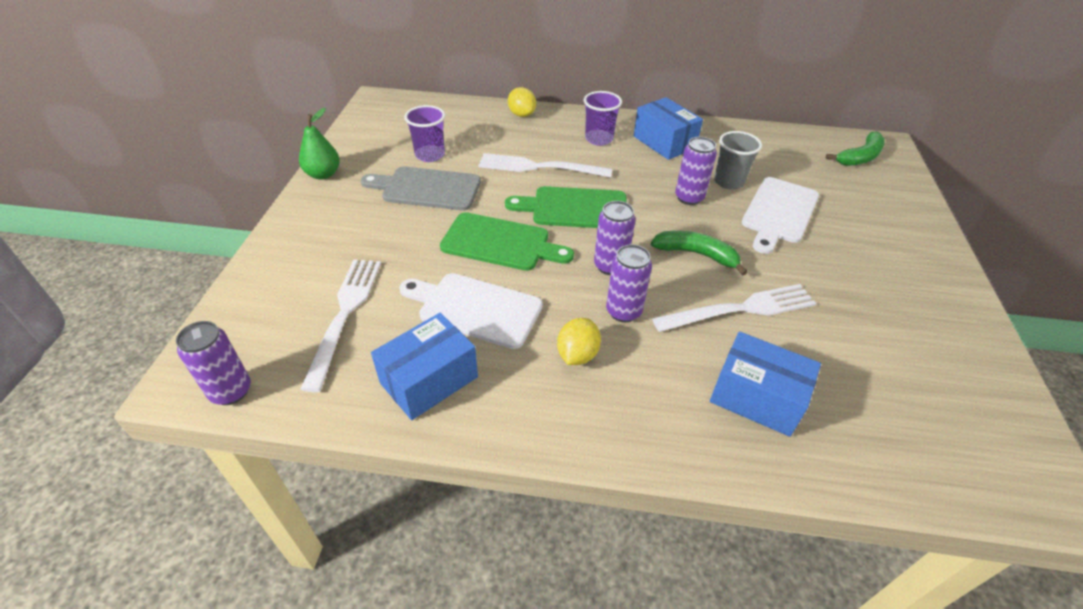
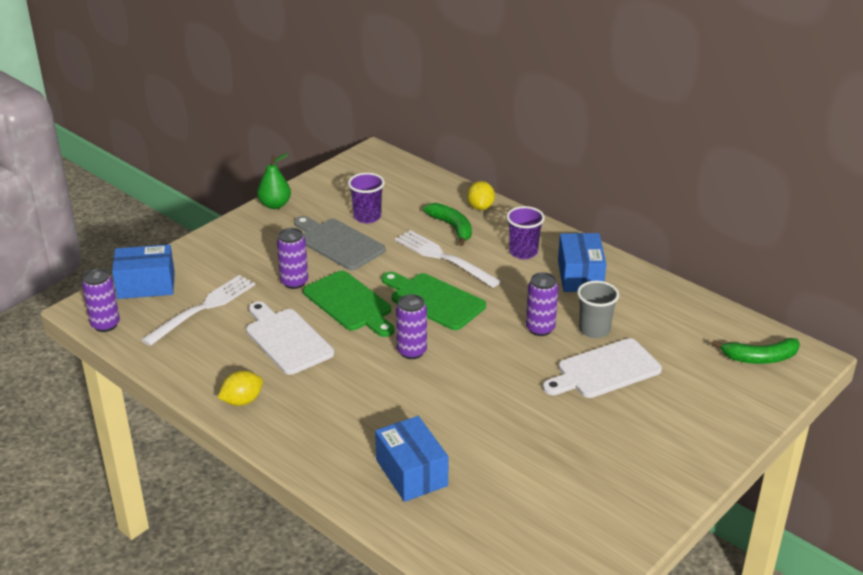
camera: 35 degrees right, 10 degrees down
(429, 380) = (217, 368): blue box -> blue box (146, 285)
(577, 354) = (322, 395): yellow lemon -> yellow lemon (242, 401)
(623, 311) = (385, 384): purple can -> purple can (294, 282)
(696, 254) = (489, 371): green banana -> green banana (452, 227)
(741, 309) = (474, 420): white fork -> none

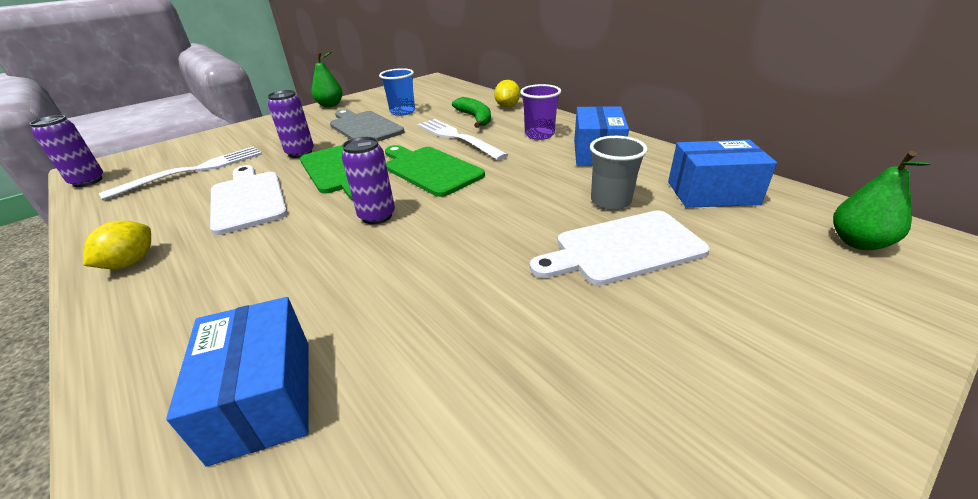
camera: 10 degrees right, 0 degrees up
(146, 285) = (164, 153): blue box -> blue box (712, 193)
(242, 401) = (130, 263): yellow lemon -> yellow lemon turned 45 degrees counterclockwise
(367, 217) = (402, 112): purple cup -> blue cup
(540, 329) = (542, 198): purple can -> none
(760, 358) = (858, 242): green banana -> green pear

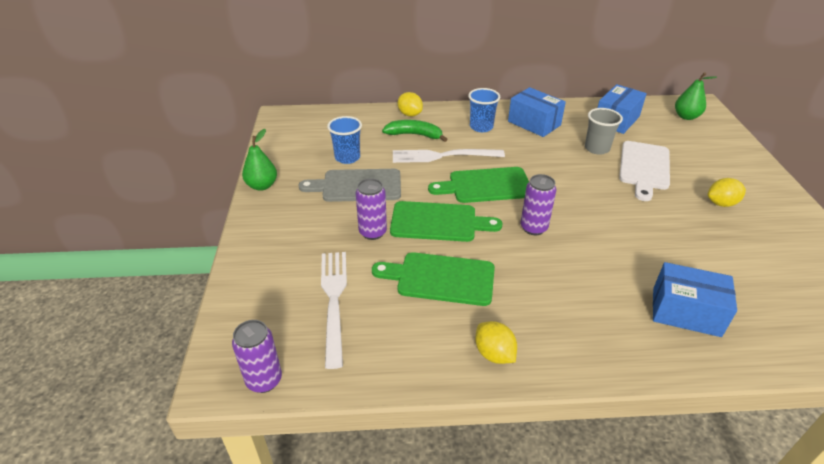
camera: 55 degrees left, 5 degrees up
(248, 199) = (440, 278): white cutting board -> green cutting board
(539, 134) = (481, 127): purple cup -> blue cup
(635, 358) = (721, 203): none -> yellow lemon

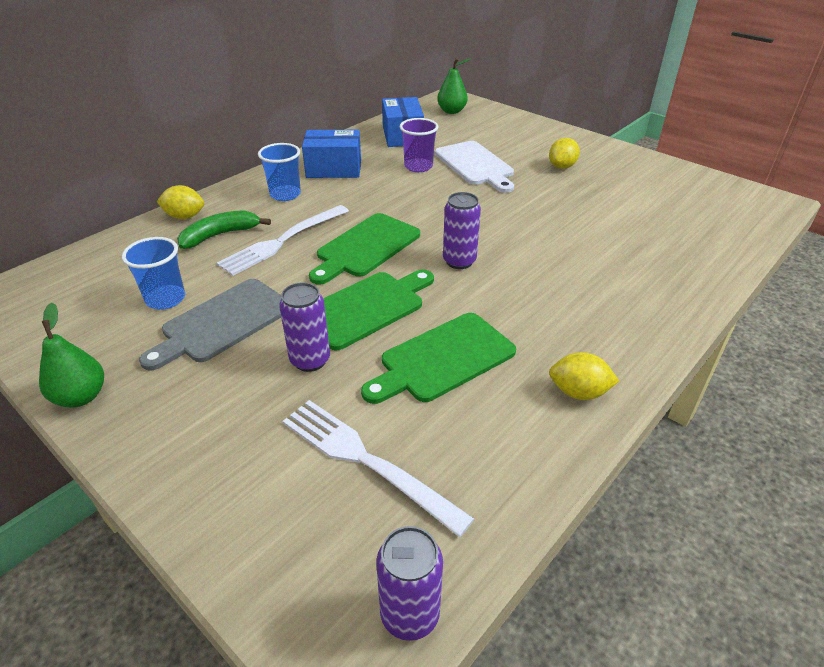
camera: 45 degrees left, 0 degrees up
(597, 148) = (418, 166): grey cup -> purple cup
(686, 312) = (648, 260): blue box -> none

